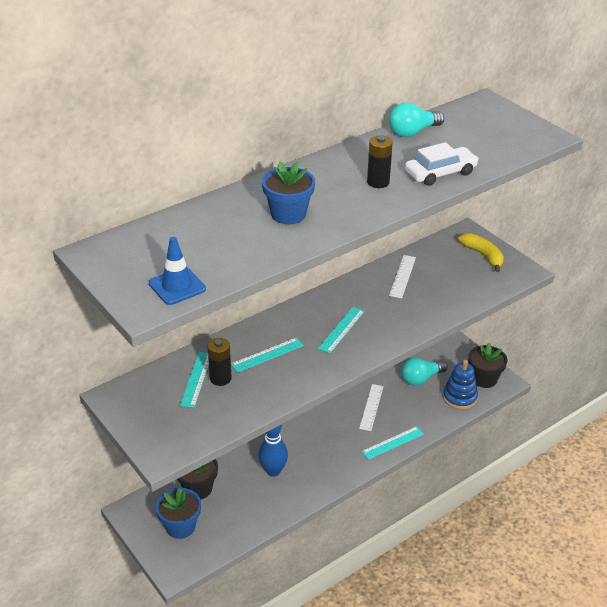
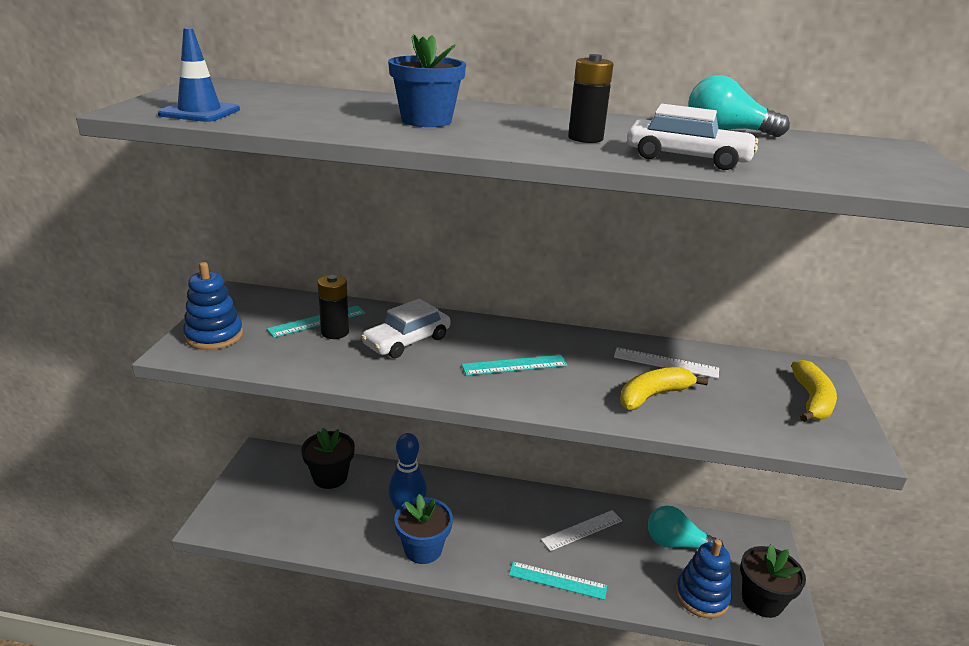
camera: 45 degrees right, 10 degrees down
(159, 432) = (214, 336): none -> blue stacking toy
(180, 526) = (271, 494): blue flower pot -> blue flower pot (423, 549)
(267, 355) = (407, 341): turquoise ruler -> white car
(402, 276) = (666, 363): white ruler -> white ruler turned 45 degrees clockwise
(423, 301) = (653, 395): none -> yellow banana

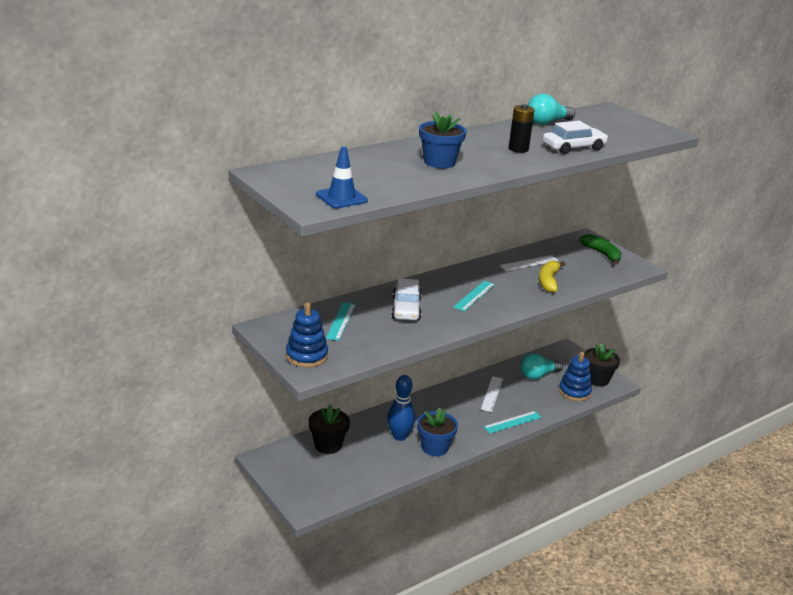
camera: 45 degrees left, 0 degrees up
(335, 332) = (363, 322): black battery -> none
(812, 400) = (602, 254): yellow banana -> green banana

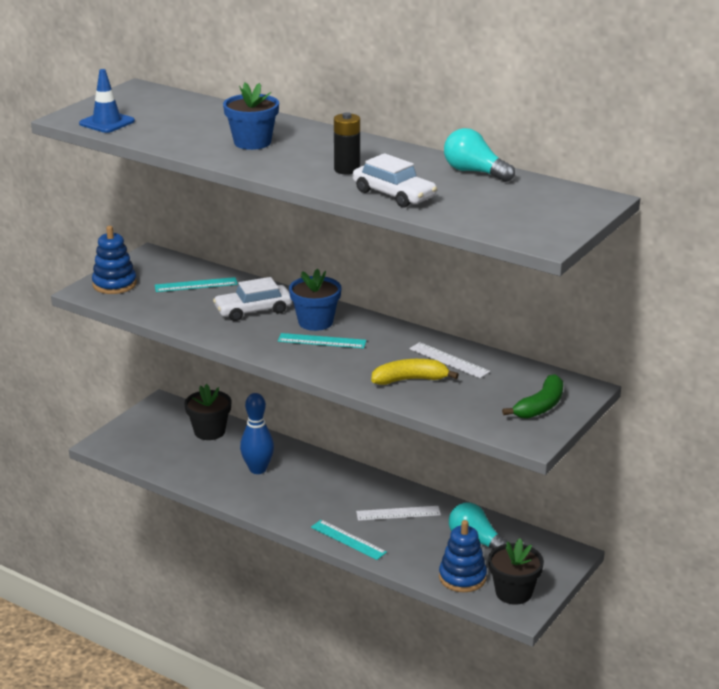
camera: 70 degrees right, 0 degrees up
(435, 447) = (254, 496): blue flower pot -> blue flower pot (315, 322)

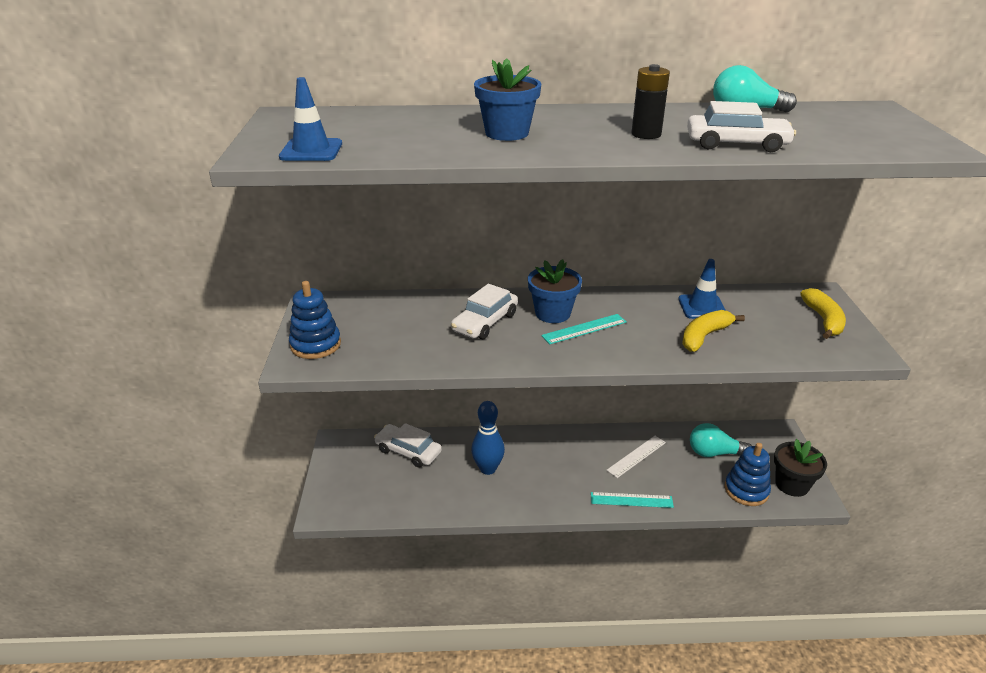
camera: 35 degrees left, 5 degrees up
(196, 285) = (398, 317): turquoise ruler -> none
(209, 431) = (408, 451): black flower pot -> white car
(449, 360) = (702, 307): white ruler -> blue traffic cone
(540, 406) = (823, 320): green banana -> yellow banana

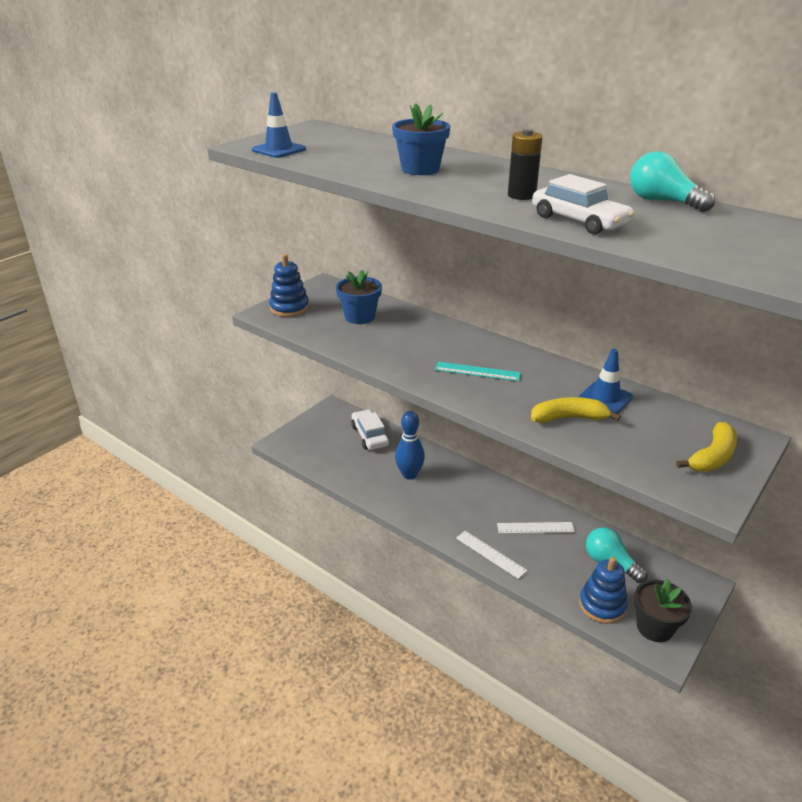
camera: 40 degrees right, 0 degrees up
(485, 322) = (412, 338): white car -> none
(552, 313) = (470, 352): blue flower pot -> blue flower pot (359, 317)
(631, 500) = (490, 554): turquoise ruler -> white ruler

